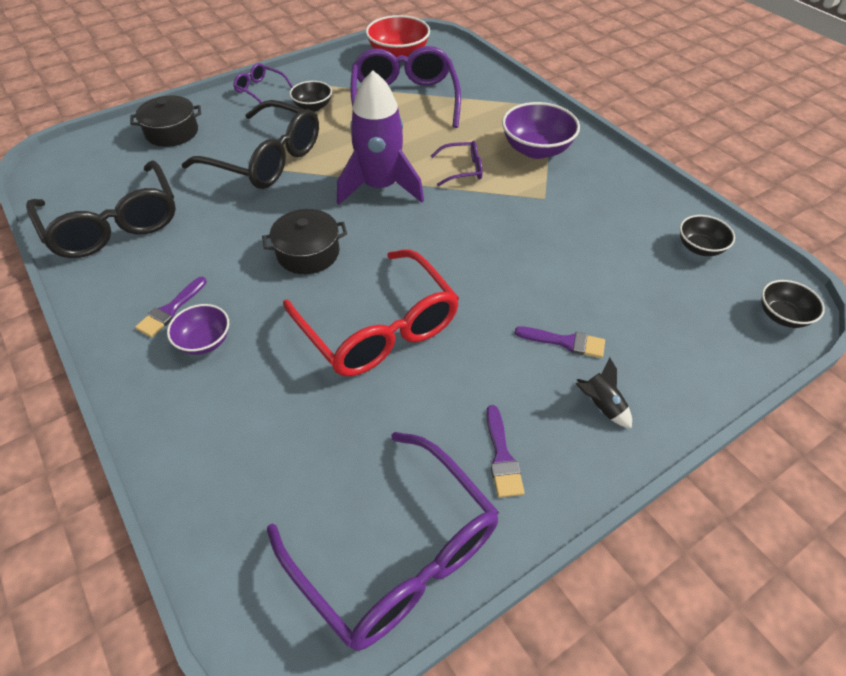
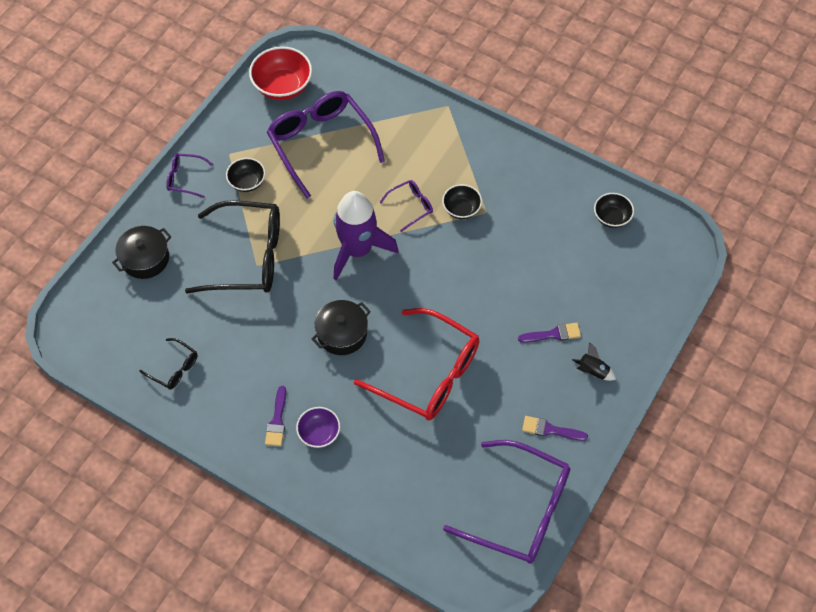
camera: 25 degrees left, 10 degrees up
(113, 224) = (174, 368): black glasses -> black glasses, size x0.46
(502, 457) = (550, 430): purple brush -> purple brush turned 135 degrees clockwise
(536, 149) = (458, 162): purple bowl -> none
(782, 316) = (679, 257): black bowl -> black bowl (461, 209)

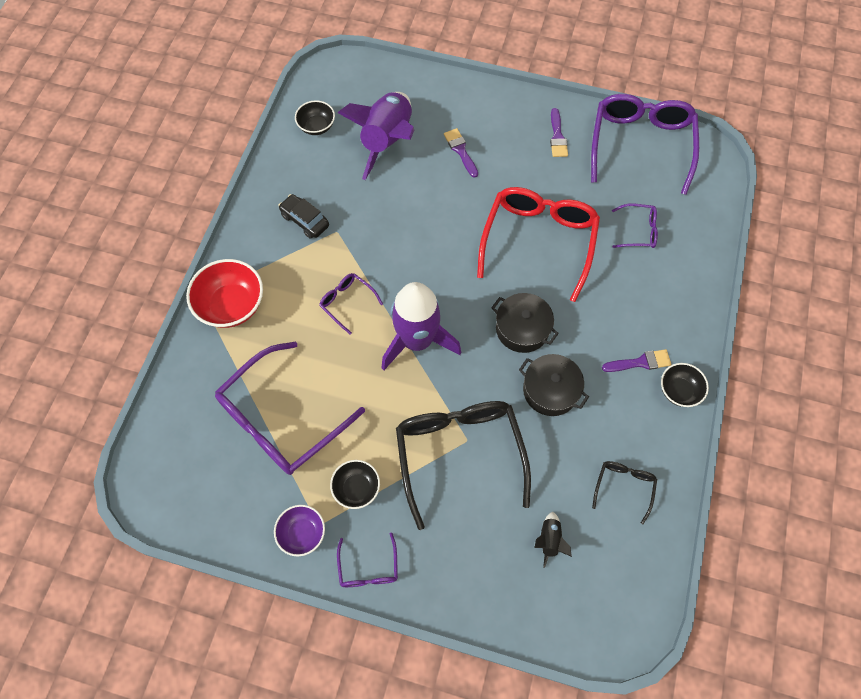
camera: 105 degrees left, 5 degrees up
(145, 259) = (497, 575): black pot -> black pot (550, 390)
(282, 86) = (200, 491): red bowl -> red bowl (231, 305)
(319, 433) = (637, 320): purple bowl -> purple bowl (302, 533)
(414, 469) = (638, 231): none -> purple glasses
(461, 209) = (338, 254): black bowl -> black bowl (679, 391)
(504, 190) = (305, 220): none -> black car
(580, 273) = (387, 141): none -> purple rocket
(592, 371) = (488, 115): black rocket -> black rocket (549, 540)

